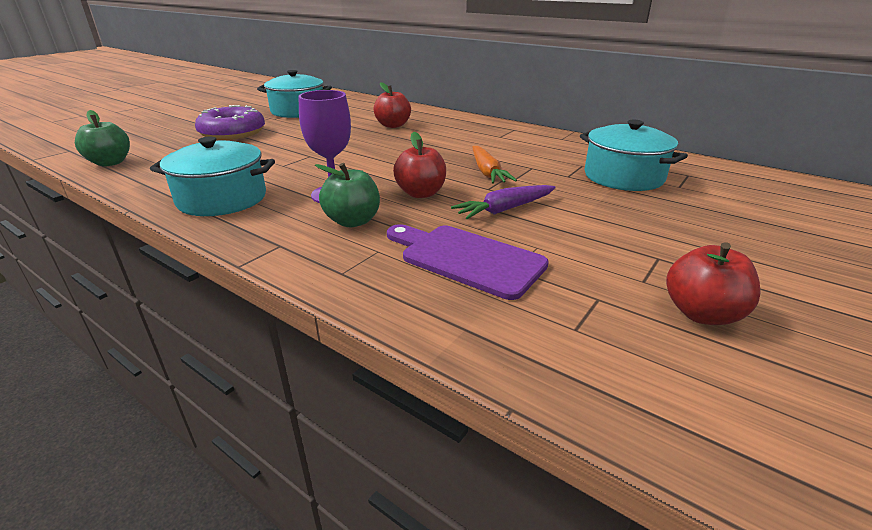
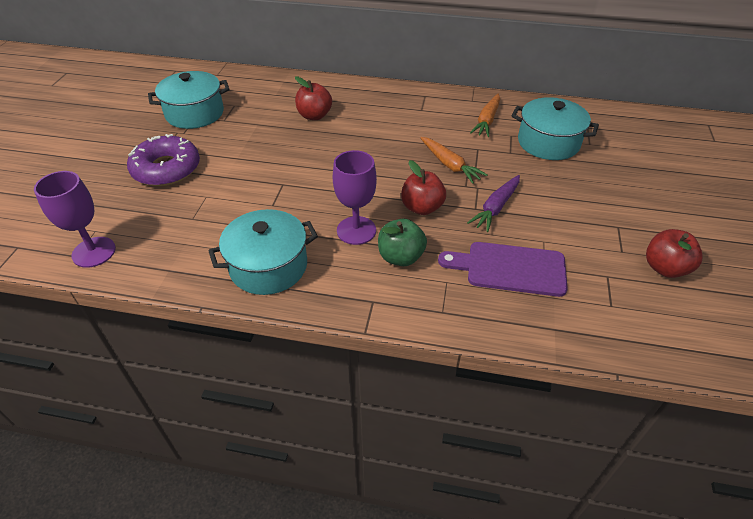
camera: 25 degrees left, 15 degrees up
(110, 163) = (94, 252): green apple -> purple goblet
(564, 152) = (487, 121): none -> orange carrot

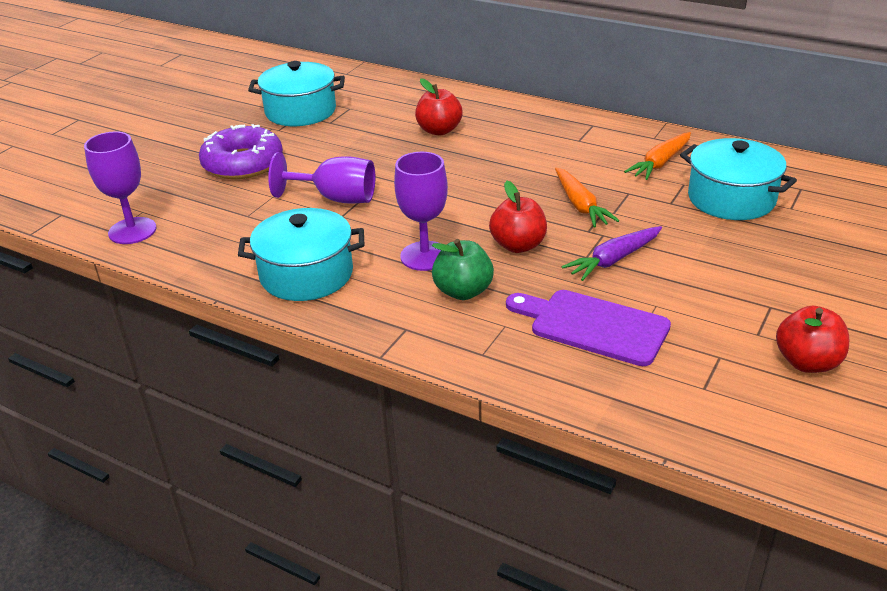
camera: 20 degrees right, 10 degrees down
(260, 189) = (336, 198): none -> purple goblet

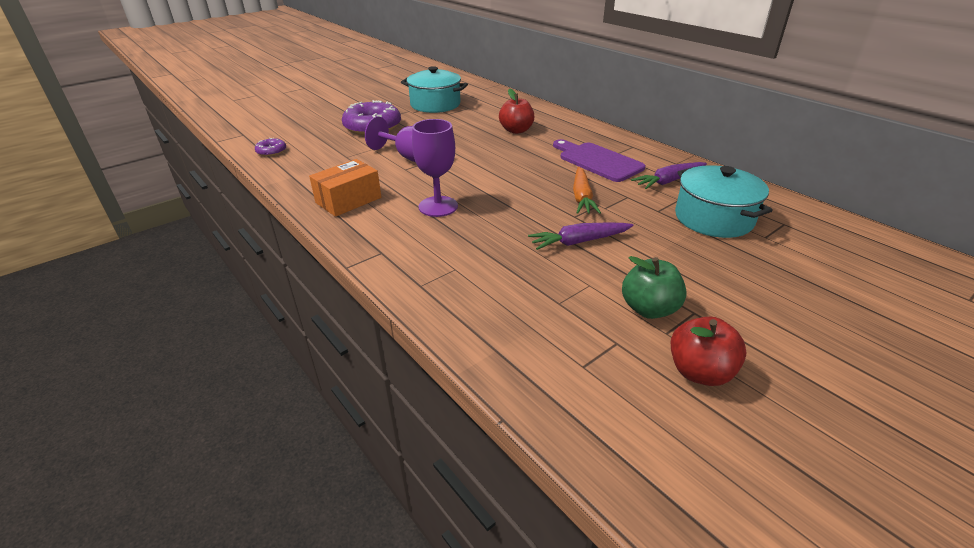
camera: 20 degrees right, 0 degrees up
(132, 231) = (271, 151): purple goblet -> purple donut
(306, 274) = (348, 200): turquoise pot -> orange box
(463, 291) = (444, 236): green apple -> green apple (649, 309)
(518, 245) = (512, 214): red apple -> none
(593, 326) = (524, 287): purple cutting board -> purple cutting board (597, 161)
(660, 163) = (669, 181): orange carrot -> purple carrot

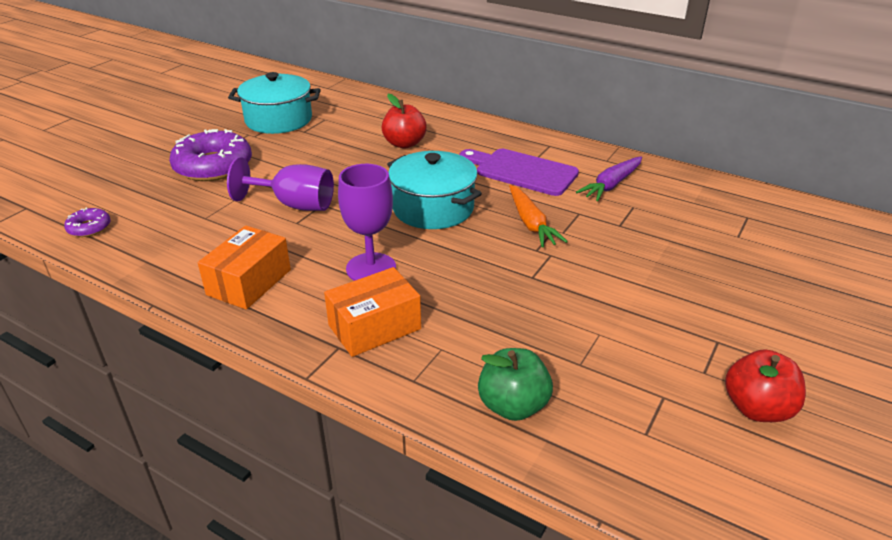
camera: 20 degrees left, 0 degrees up
(415, 245) = (374, 327): none -> orange box
(579, 242) = (559, 282): purple carrot -> none
(649, 309) = (673, 348): green apple -> green apple (513, 405)
(713, 218) = (679, 224): turquoise pot -> turquoise pot (433, 208)

